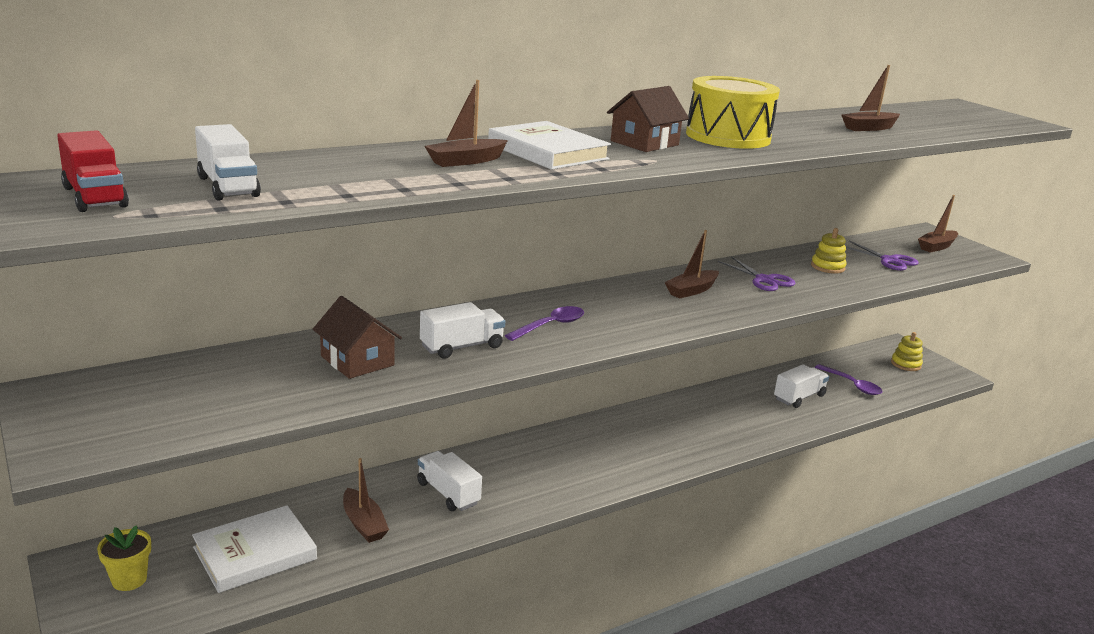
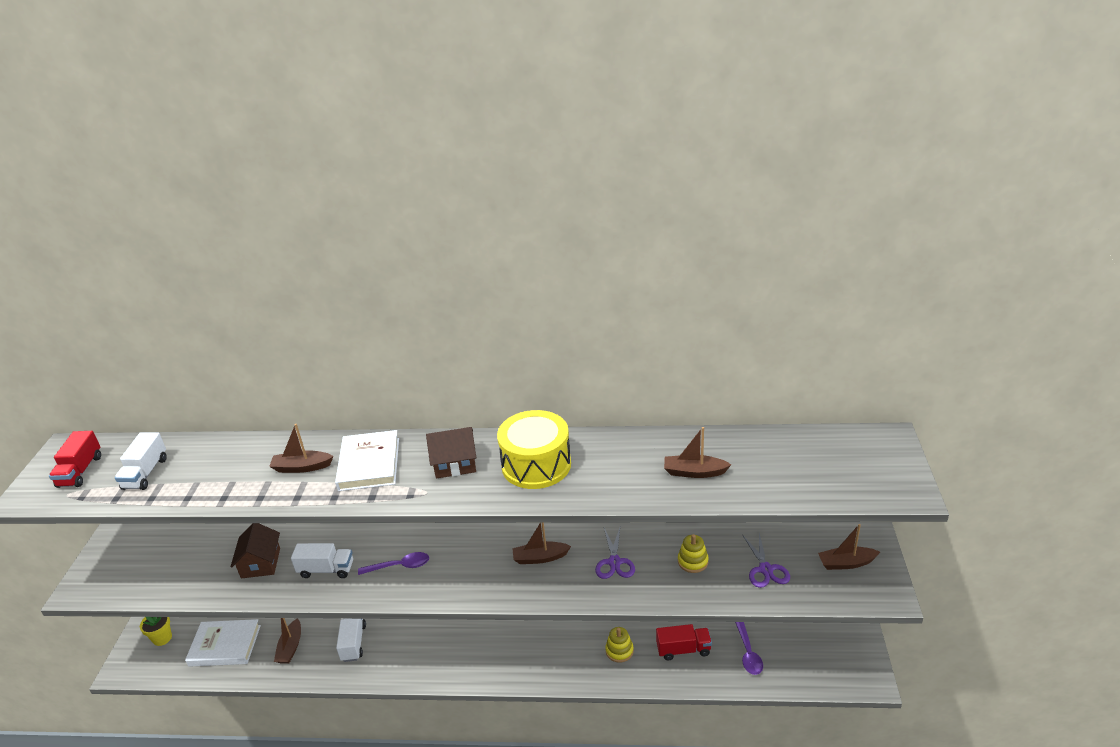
camera: 40 degrees right, 10 degrees up
(799, 397) = (683, 649): white truck -> red truck
(906, 364) = (832, 648): yellow stacking toy -> yellow stacking toy (619, 651)

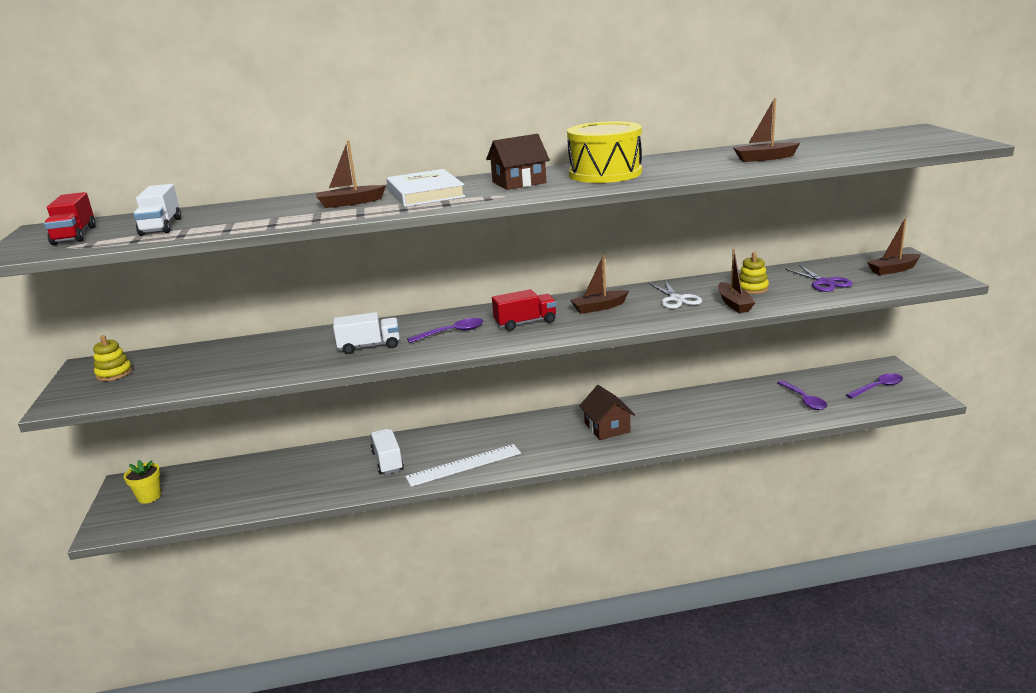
camera: 15 degrees left, 10 degrees down
(225, 645) = (232, 489): white book -> none
(261, 563) = (288, 353): brown house -> brown house (607, 427)
(291, 647) = (315, 477): brown boat -> brown boat (734, 304)
(412, 664) = (464, 465): none -> white ruler
(614, 562) = (676, 299): purple scissors -> white scissors
(619, 651) = (678, 419): yellow stacking toy -> yellow stacking toy (114, 373)
(683, 649) = (740, 408): red truck -> red truck (525, 323)
(829, 652) = (878, 387): none -> purple spoon

